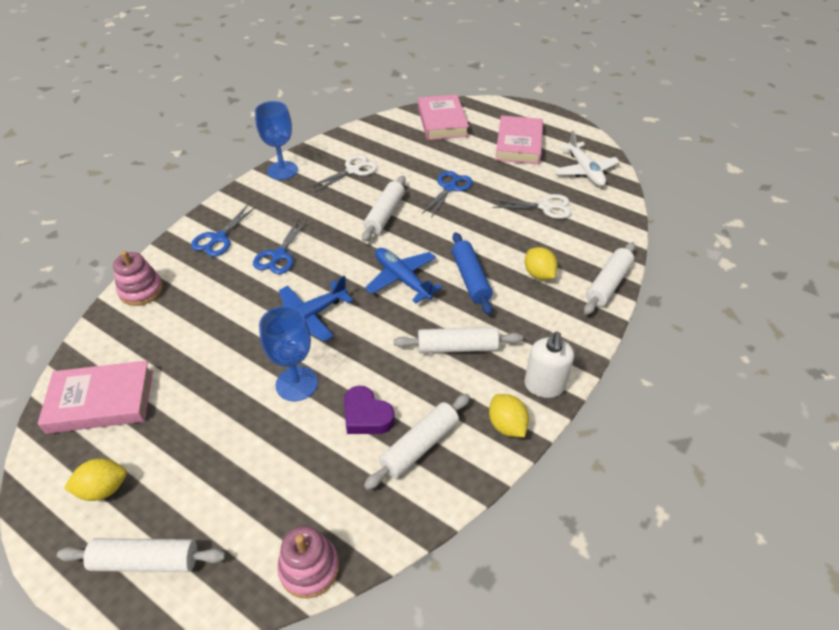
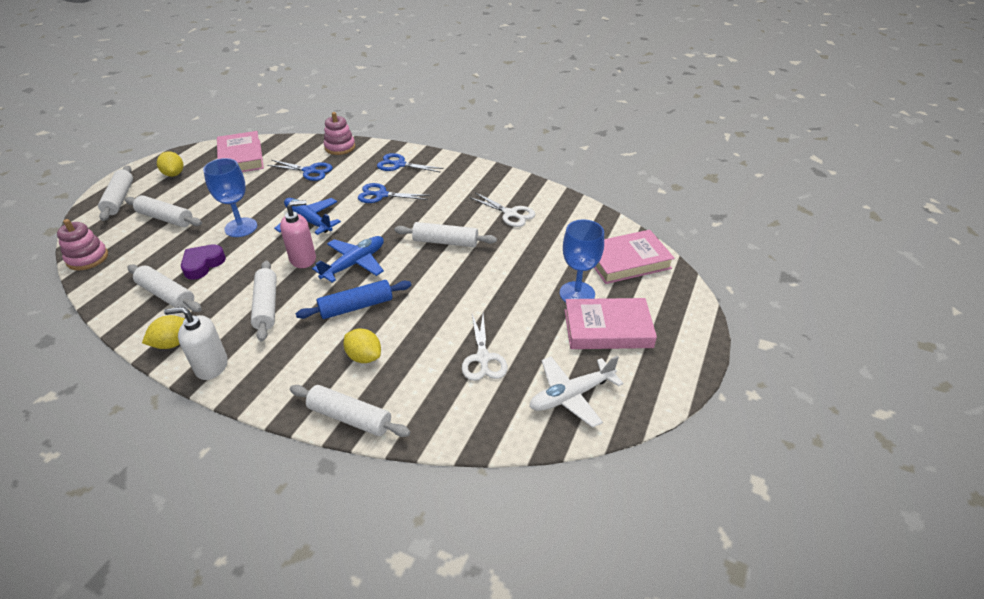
camera: 80 degrees right, 5 degrees down
(238, 478) = (165, 218): none -> white rolling pin
(282, 170) = (497, 176): blue goblet -> blue goblet (577, 294)
(382, 320) = (303, 259): none -> pink soap dispenser
(450, 188) = (500, 279): blue scissors -> blue scissors (309, 171)
(538, 274) = (364, 357): yellow lemon -> yellow lemon turned 75 degrees clockwise

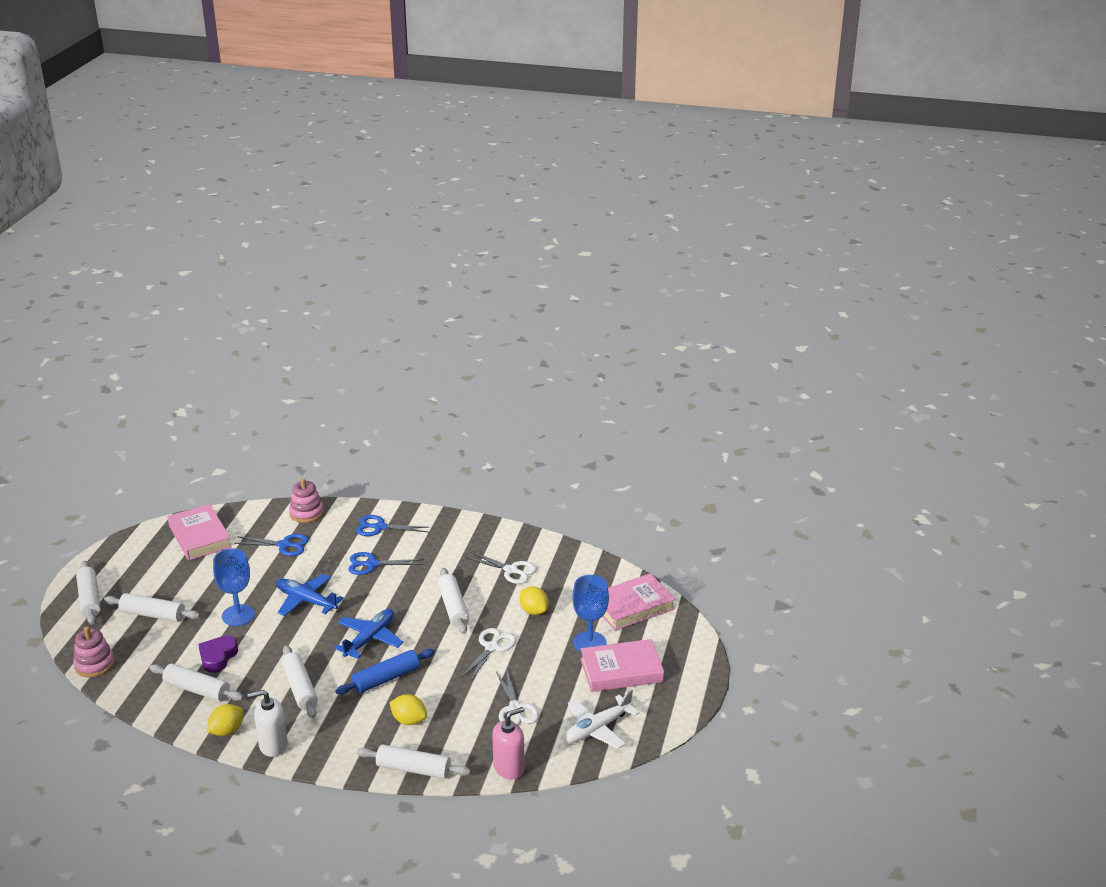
camera: 10 degrees left, 10 degrees down
(174, 174) = (134, 564): yellow lemon -> yellow lemon (533, 611)
(303, 259) = (317, 640): pink soap dispenser -> pink soap dispenser (509, 768)
(445, 242) = (453, 607): white rolling pin -> white rolling pin turned 75 degrees clockwise
(473, 287) = (492, 647): none -> white scissors

